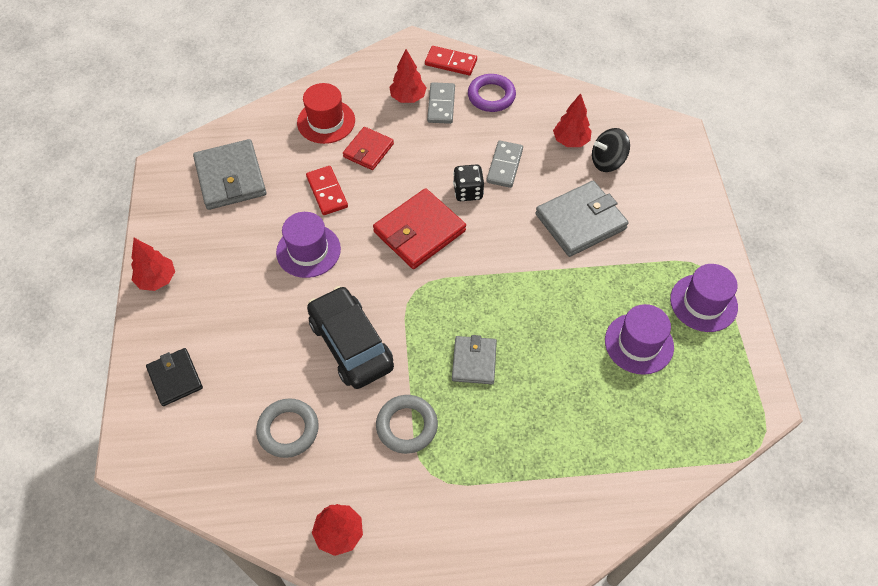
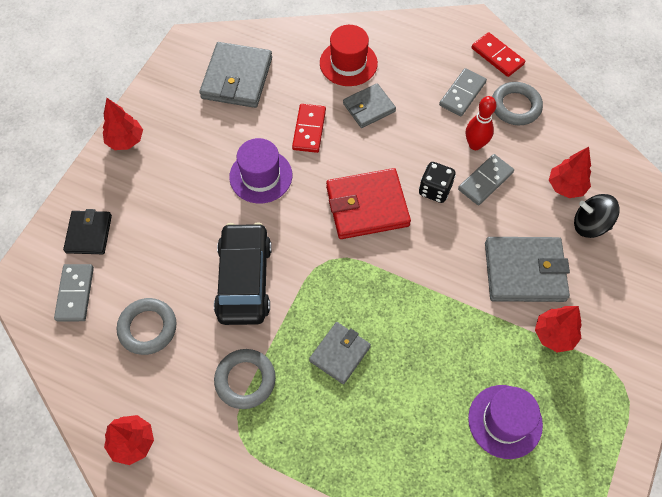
camera: 30 degrees right, 5 degrees up
(197, 437) = (75, 293): none -> grey domino
(368, 150) = (369, 107): red wallet -> grey wallet
(408, 98) = (435, 73): red tree -> red tree (554, 335)
(478, 141) = (475, 144): none -> red bowling pin
(491, 96) = (515, 106): purple ring -> grey ring
(703, 303) = (597, 416): purple hat -> none

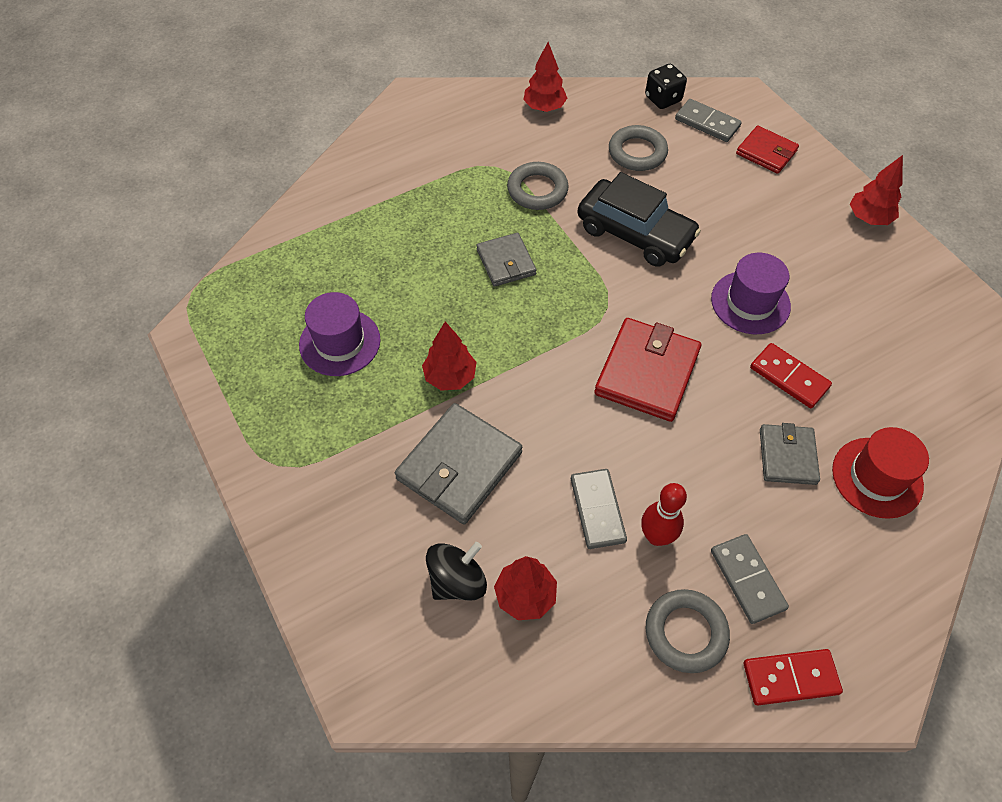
camera: 125 degrees right, 5 degrees down
(89, 234) = (766, 152): black wallet -> red wallet
(237, 78) = (912, 349): grey wallet -> none
(435, 190) = (622, 449): black dice -> black dice (663, 99)
(554, 335) = (374, 441): red tree -> red tree (450, 377)

